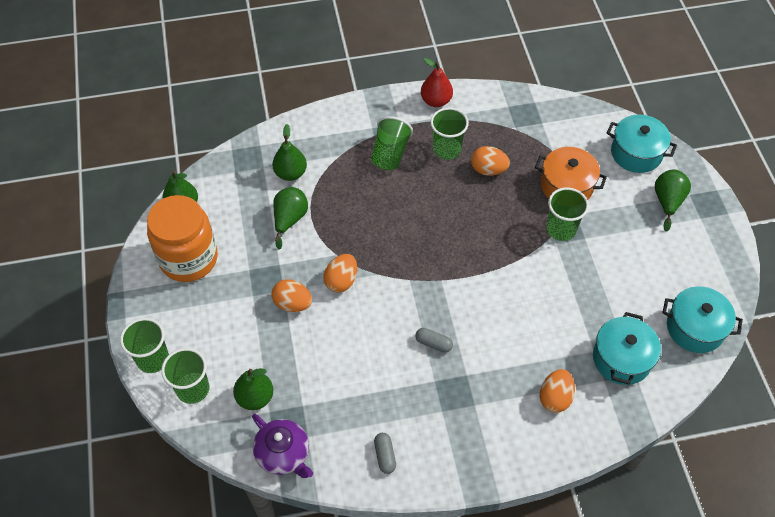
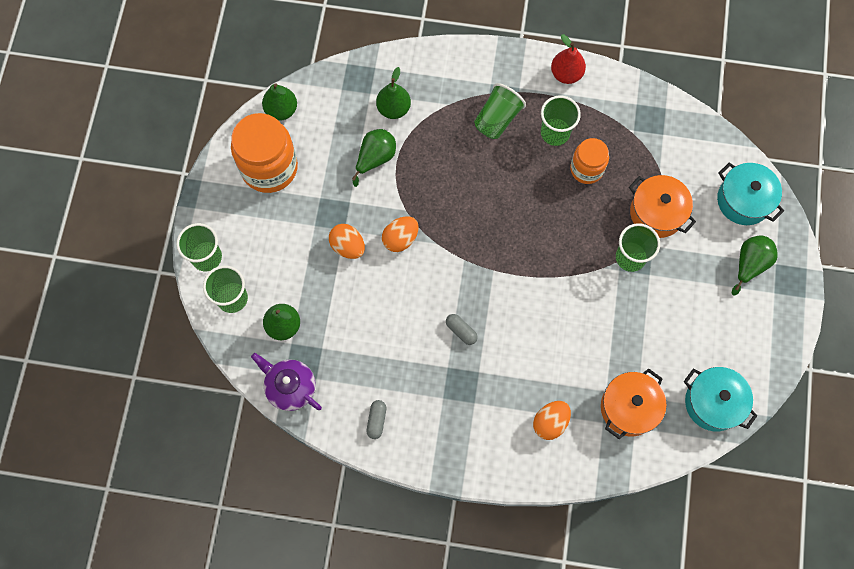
camera: 20 degrees right, 15 degrees up
(283, 454) = (290, 387): purple teapot -> purple teapot turned 150 degrees clockwise
(488, 170) = (586, 169): orange egg -> orange jar
(621, 358) = (629, 408): turquoise pot -> orange pot

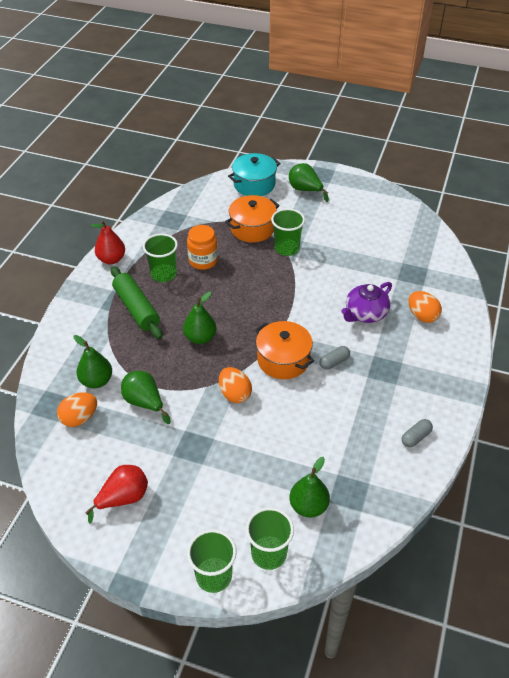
camera: 80 degrees left, 25 degrees down
(269, 168) = (123, 498): orange jar -> red pear
(281, 110) = (59, 478): green pear -> green pear (200, 338)
(290, 387) = (376, 508): purple teapot -> purple teapot (365, 313)
(348, 246) = (232, 437): orange egg -> orange egg (79, 418)
(376, 420) = (415, 437): grey capsule -> grey capsule turned 60 degrees counterclockwise
(497, 119) = (137, 308): green cup -> green rolling pin
(629, 408) = (412, 269): orange pot -> orange pot (283, 360)
(713, 403) = (410, 225): turquoise pot -> none

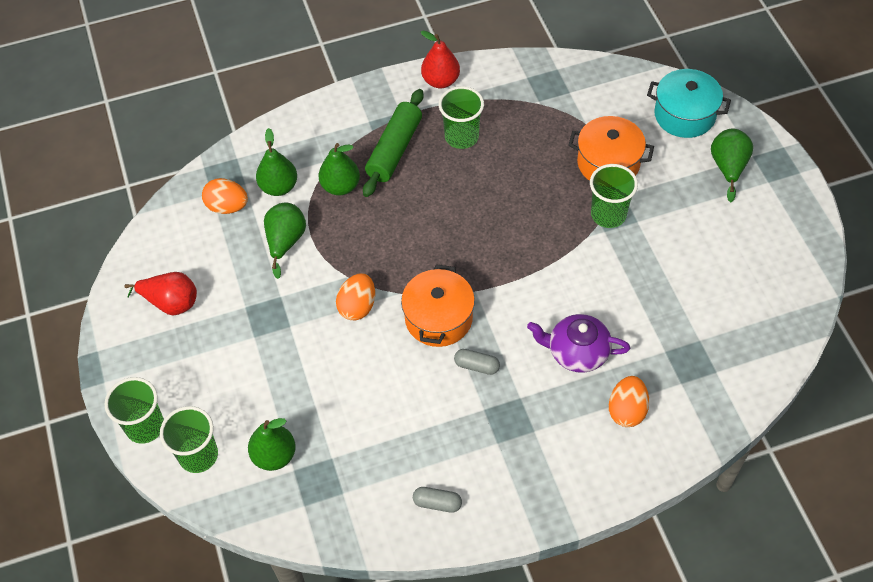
camera: 55 degrees right, 10 degrees up
(200, 338) = (404, 228): green pear -> green pear (340, 186)
(203, 261) = (513, 155): orange jar -> none

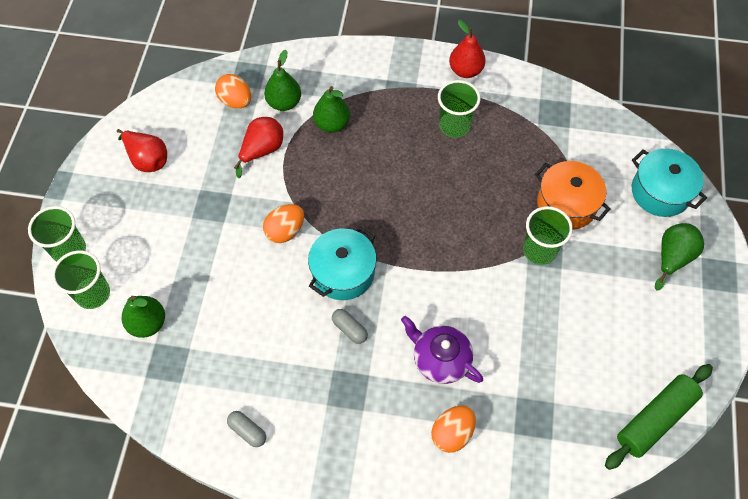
camera: 25 degrees right, 5 degrees up
(285, 242) = (262, 150): green pear -> red pear
(394, 150) = (393, 113): green rolling pin -> green rolling pin (655, 419)
(438, 318) = (343, 272): orange pot -> turquoise pot

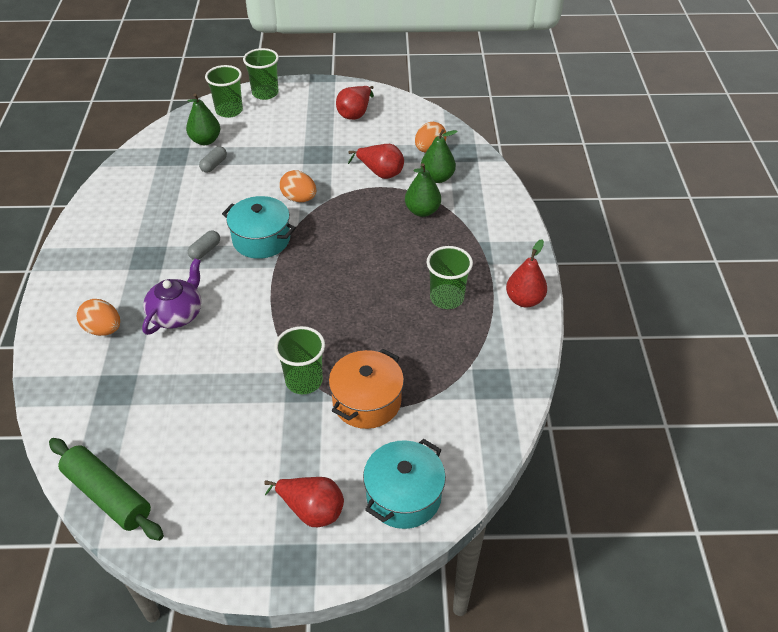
camera: 80 degrees right, 15 degrees down
(247, 431) = (114, 205): grey capsule -> grey capsule (214, 165)
(672, 257) = (311, 510): green pear -> red pear

